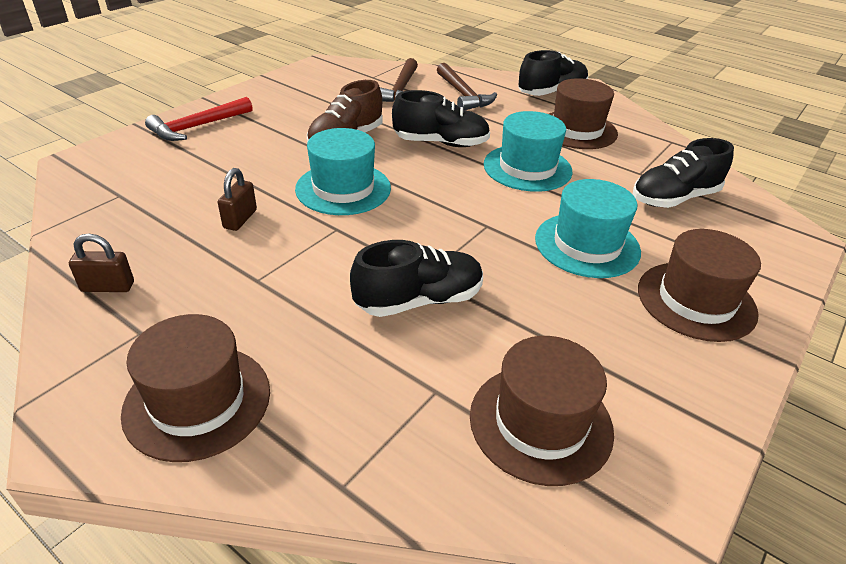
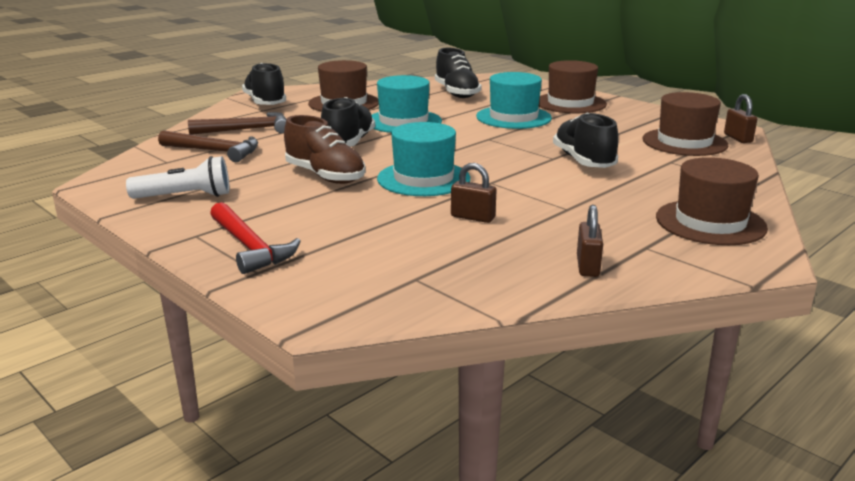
camera: 80 degrees left, 15 degrees down
(297, 93) = (185, 196): none -> white flashlight
(597, 513) = (738, 138): none -> brown padlock

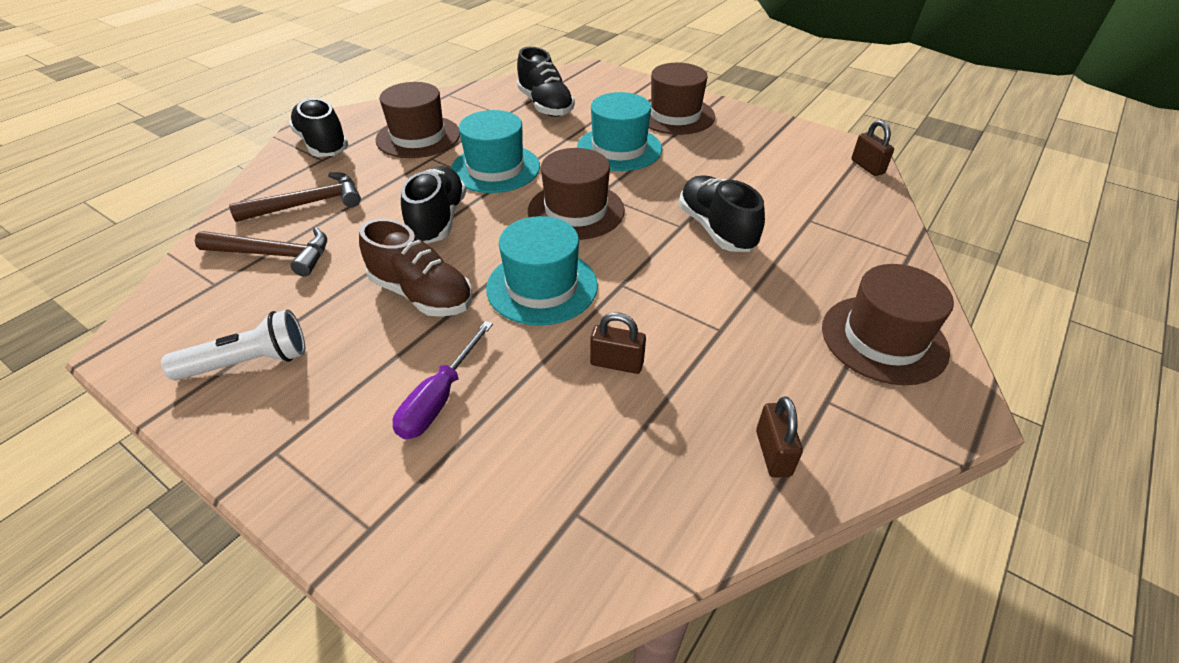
camera: 10 degrees left, 20 degrees up
(250, 247) = (351, 471): red hammer -> none
(325, 222) = (439, 398): none -> purple screwdriver
(684, 142) = (814, 180): brown hat -> brown hat (576, 210)

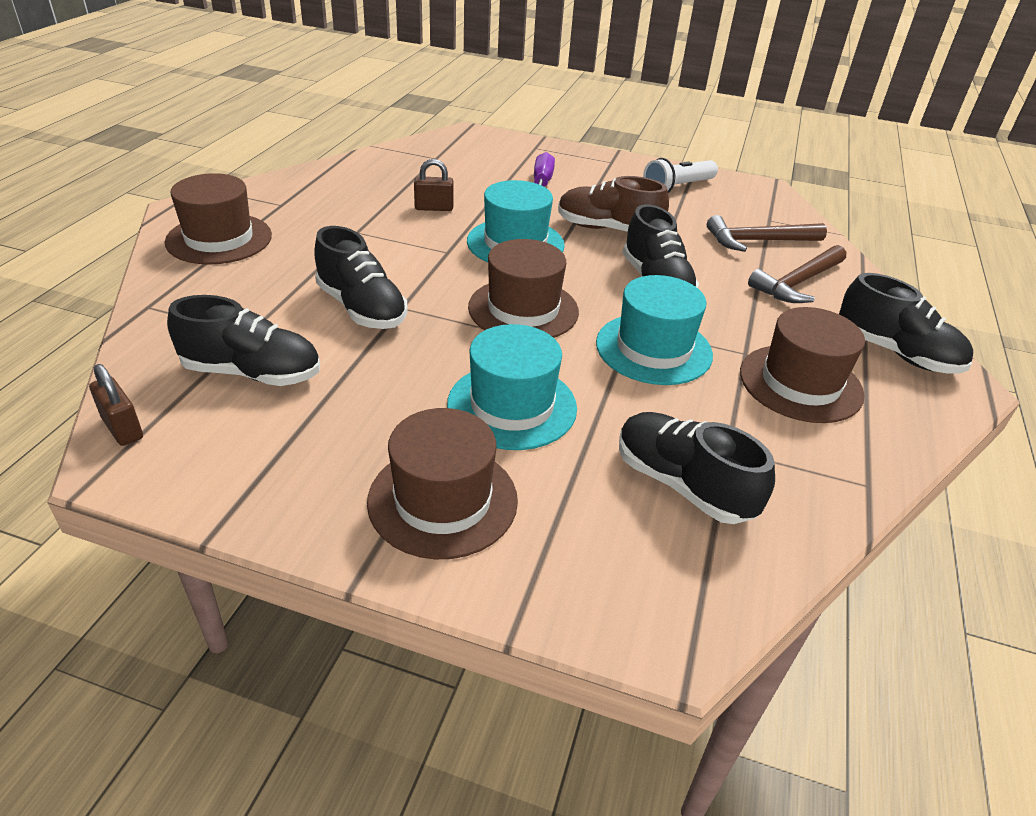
camera: 160 degrees right, 5 degrees down
(773, 453) = (324, 182): brown padlock -> none
(796, 189) = (252, 373): none -> black shoe

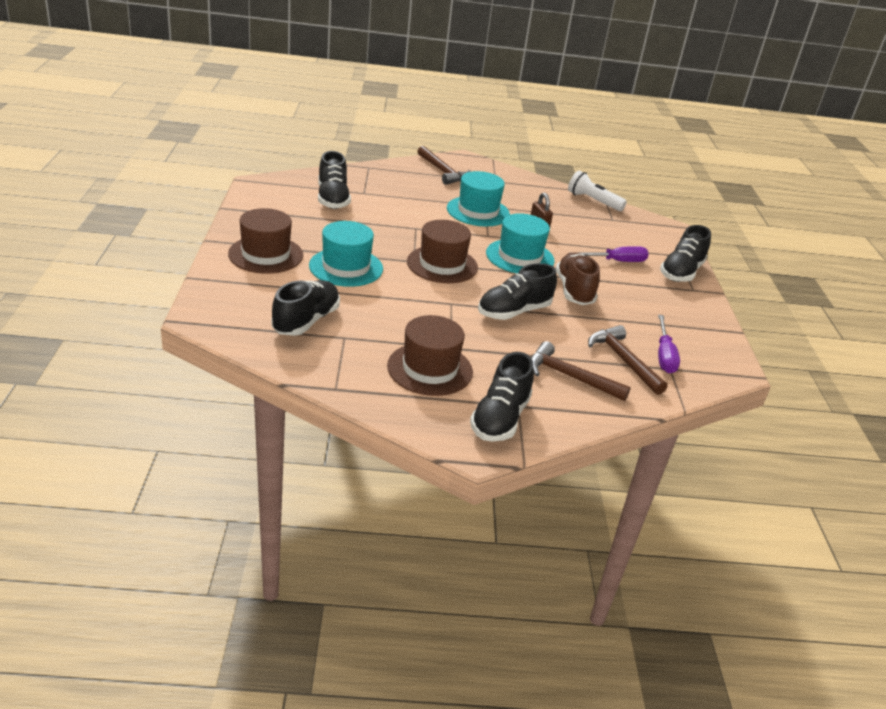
camera: 70 degrees right, 5 degrees down
(122, 428) = (279, 180): brown padlock -> none
(219, 239) = (443, 171): brown hat -> brown hammer
(362, 308) = (406, 217): black shoe -> black shoe (681, 272)
(653, 349) = (431, 311): turquoise hat -> turquoise hat (478, 211)
(677, 188) = (680, 322): white flashlight -> white flashlight (593, 201)
(745, 216) = (664, 356): none -> purple screwdriver

